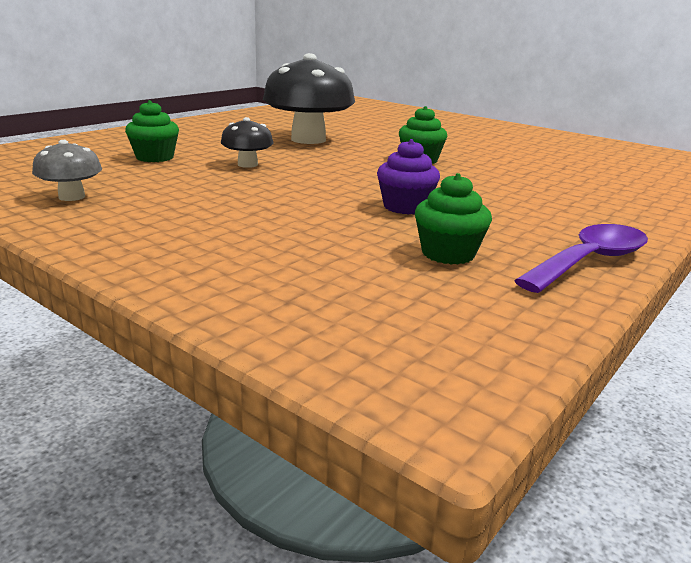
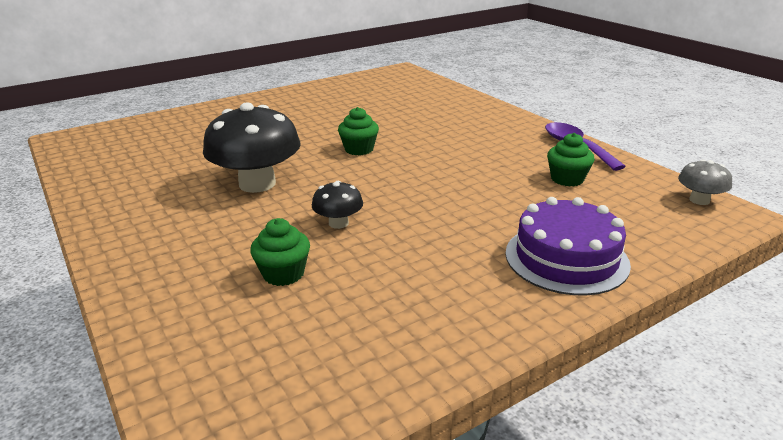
camera: 70 degrees left, 5 degrees up
(72, 197) = (419, 324): grey mushroom -> grey mushroom (699, 200)
(205, 251) = (566, 258): none -> purple cake
(405, 207) = (479, 176): purple cupcake -> none

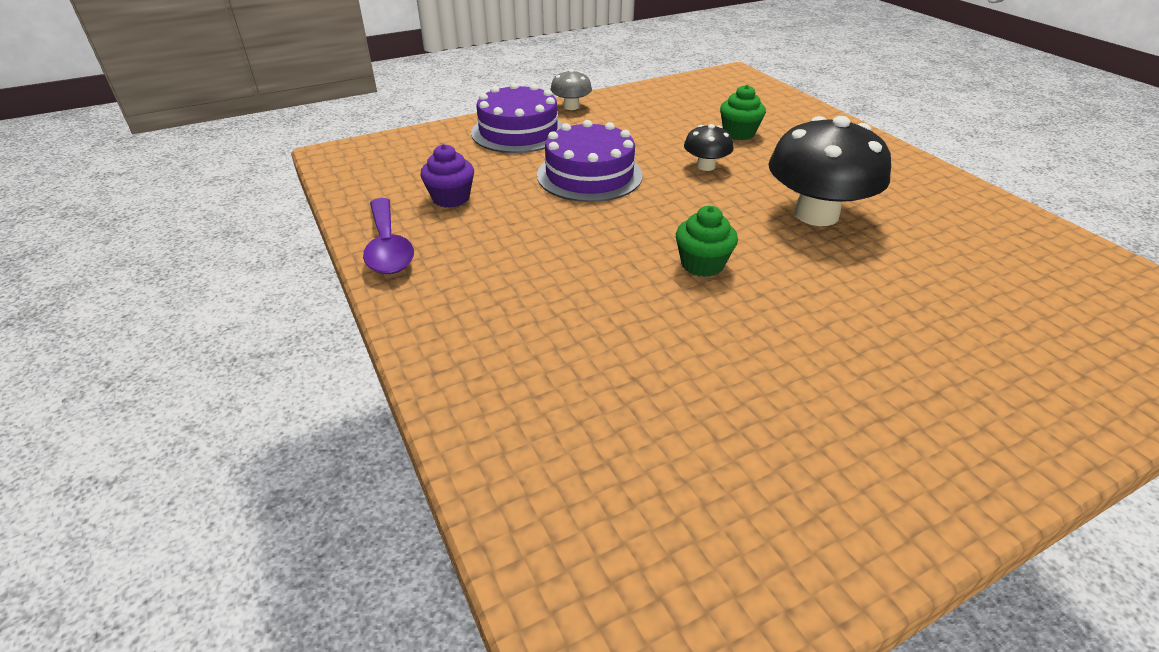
camera: 175 degrees left, 10 degrees up
(456, 206) = (589, 175): none -> purple cake
(567, 179) = (451, 198): green cupcake -> purple cupcake
(699, 200) = (346, 167): grey mushroom -> grey mushroom (571, 107)

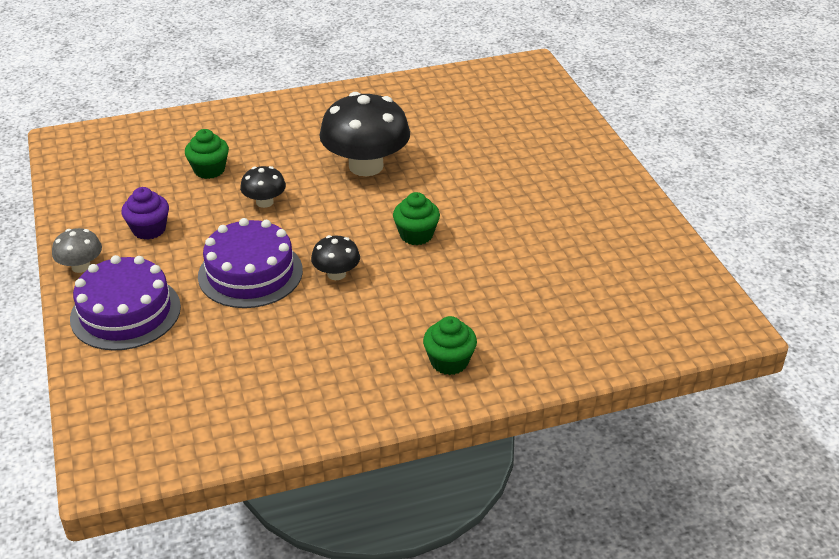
camera: 80 degrees left, 0 degrees up
(388, 247) = (336, 414): purple spoon -> none
(451, 198) = (257, 370): purple cupcake -> purple cupcake (149, 229)
(471, 313) = (449, 362): none -> green cupcake
(606, 220) = (336, 274): none -> black mushroom

